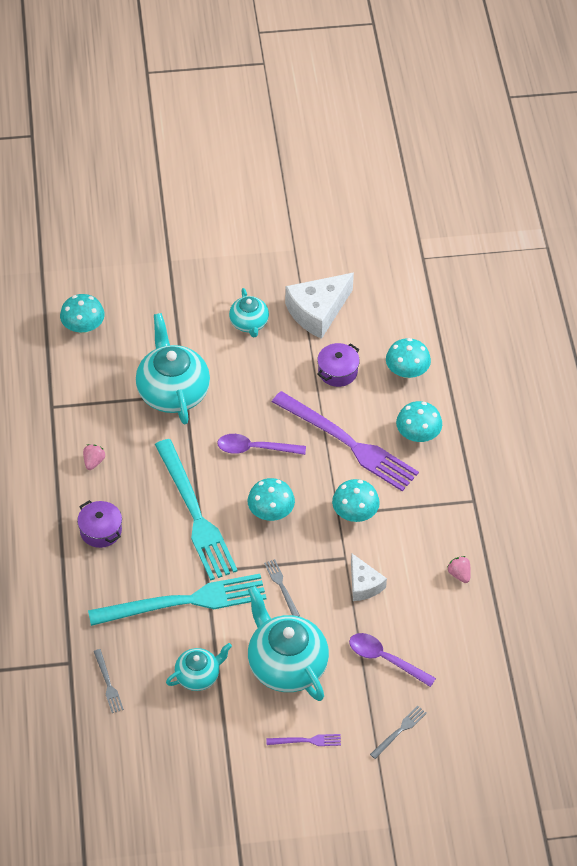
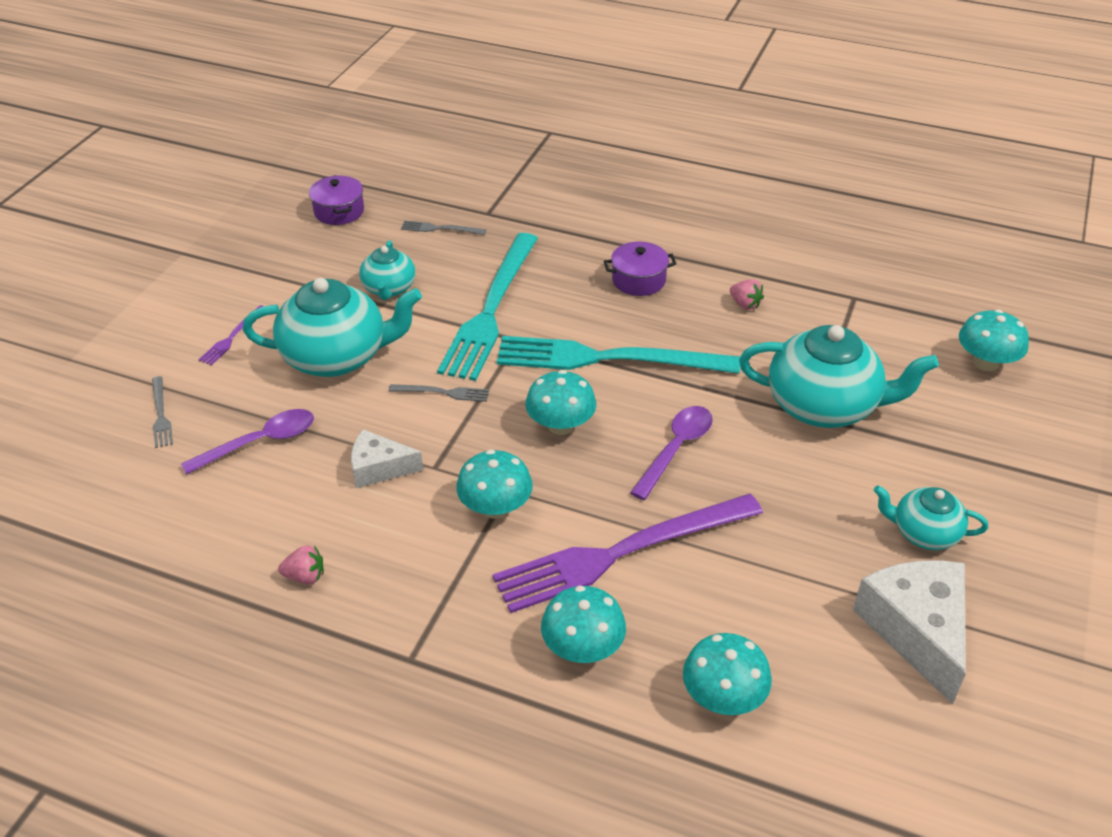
camera: 120 degrees right, 10 degrees down
(337, 371) = (770, 601): purple pot -> purple pot (339, 211)

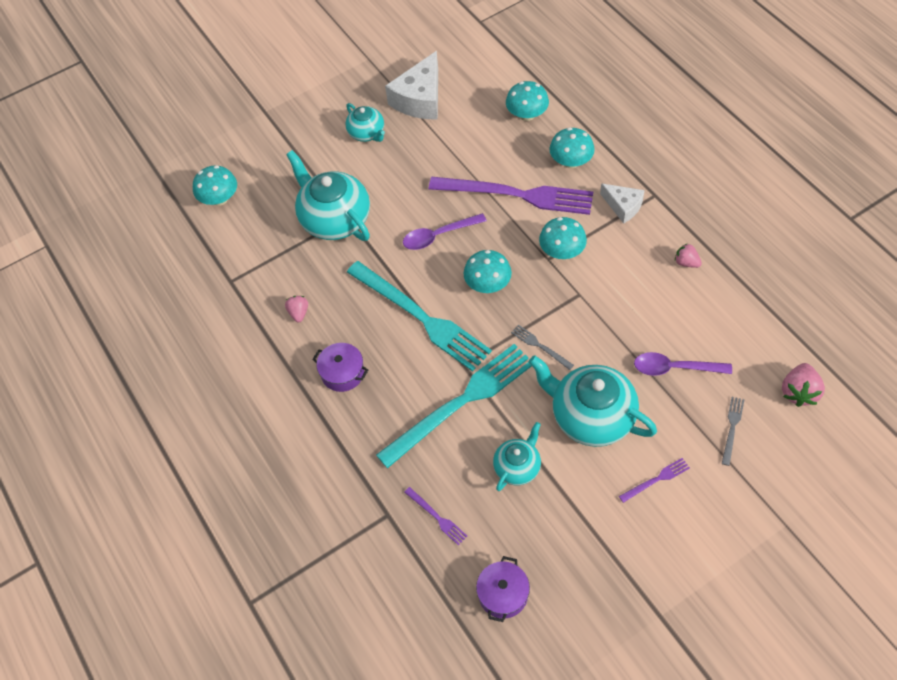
camera: 140 degrees left, 15 degrees up
(83, 486) = (799, 392): none -> pink strawberry
(379, 468) = (611, 310): white cheese -> white cheese (623, 206)
(440, 229) = (437, 517): grey fork -> purple fork

